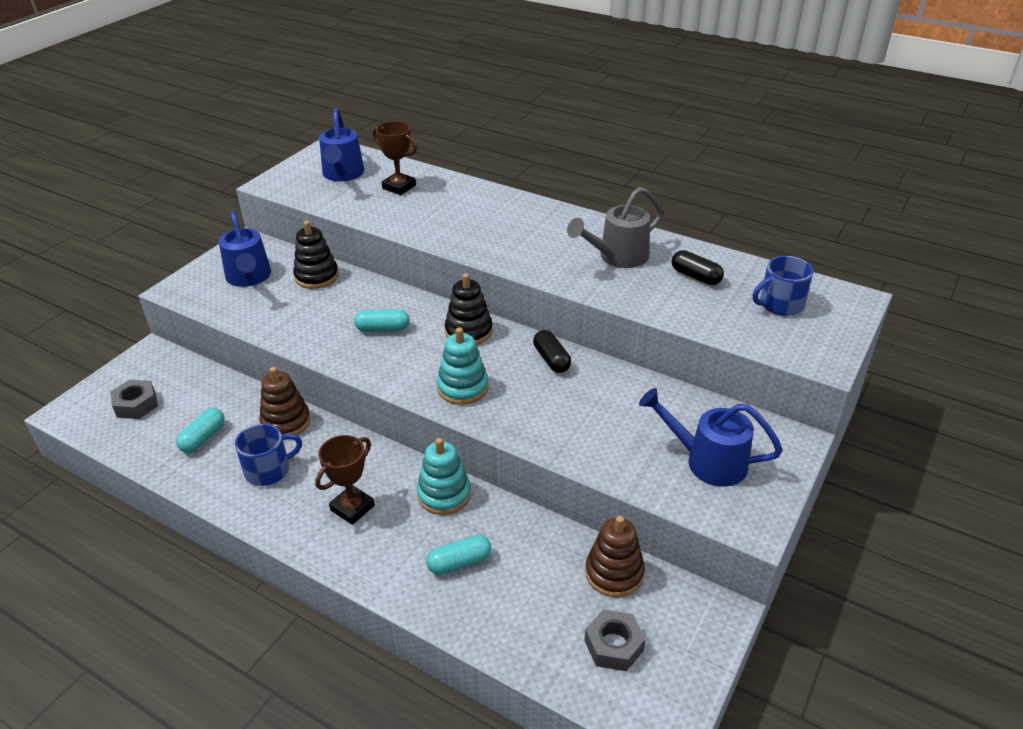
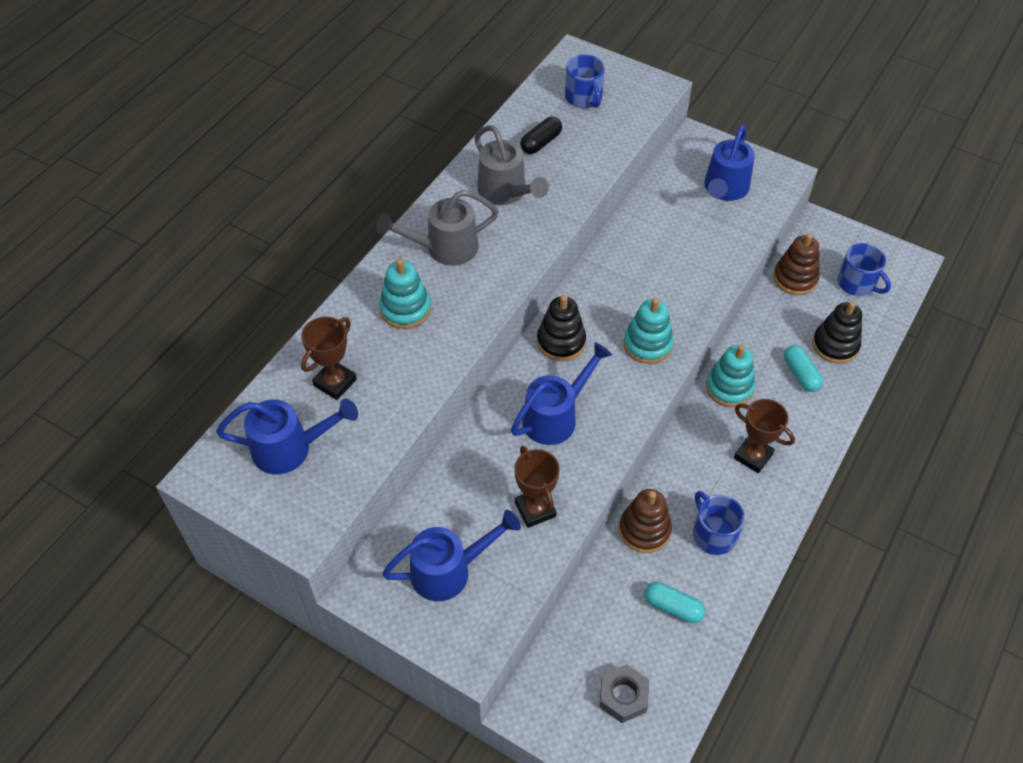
camera: 90 degrees left, 15 degrees up
(290, 318) = (535, 509): none -> brown trophy
(316, 276) = (451, 494): black stacking toy -> black stacking toy (835, 345)
(383, 329) = (556, 416): turquoise capsule -> blue watering can
(470, 212) = (405, 309): none -> turquoise stacking toy
(541, 227) = (444, 248): none -> grey watering can
(551, 359) = (604, 278): black capsule -> none
(614, 645) = (857, 283): grey nut -> blue mug

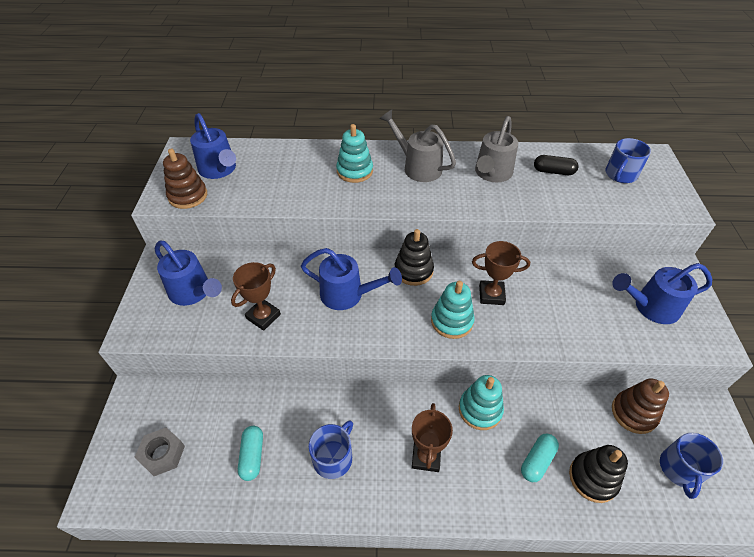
camera: 60 degrees right, 5 degrees down
(335, 382) = (278, 167): brown trophy -> brown trophy (491, 295)
(644, 530) = (310, 406): brown stacking toy -> brown stacking toy (188, 196)

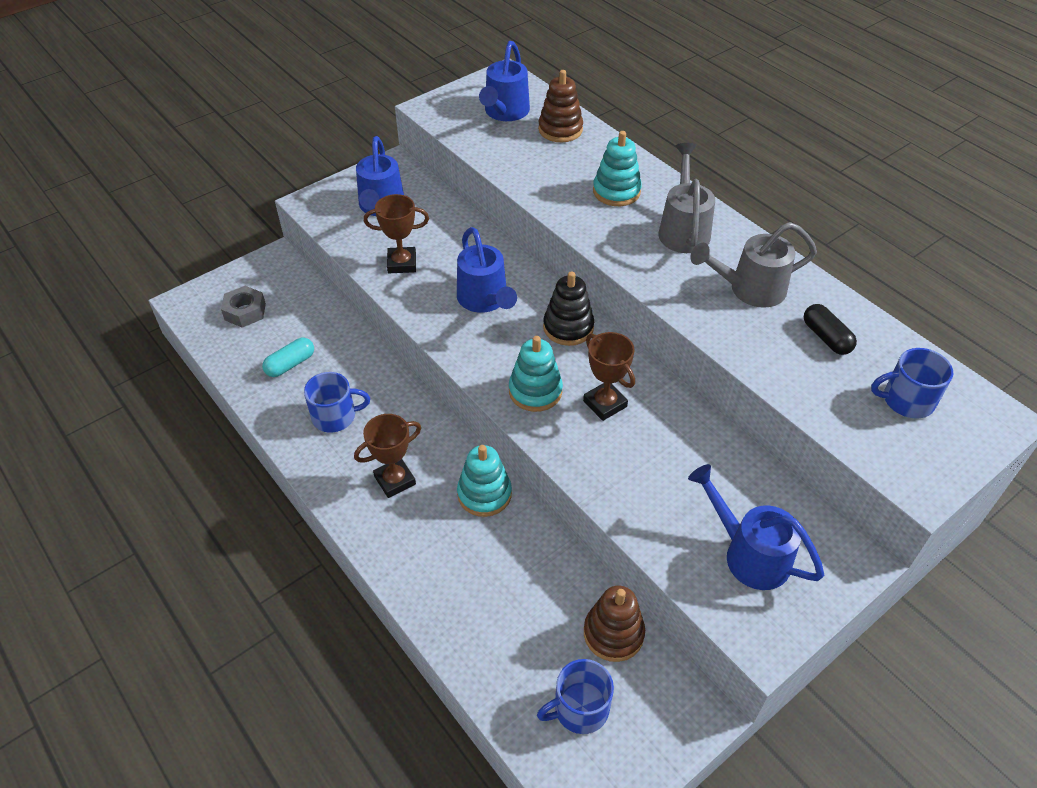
camera: 50 degrees right, 0 degrees up
(188, 196) = (451, 118): brown stacking toy -> brown stacking toy (560, 129)
(537, 461) = (470, 570): turquoise capsule -> none
(593, 478) = (494, 628): black stacking toy -> none

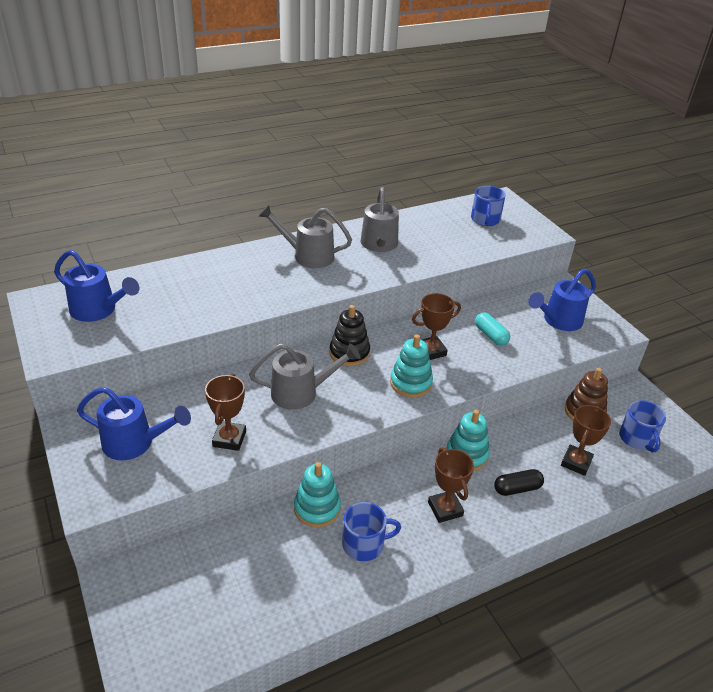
camera: 80 degrees left, 10 degrees down
(245, 311) = (188, 614): grey nut -> none
(290, 364) = (285, 575): turquoise capsule -> turquoise capsule (490, 335)
(335, 416) = (364, 544): blue mug -> blue mug turned 75 degrees clockwise
(485, 300) = (301, 393): blue watering can -> grey watering can
(506, 621) = (576, 462): none -> brown trophy
(560, 129) = (147, 285): brown stacking toy -> none
(616, 191) = (248, 275): turquoise stacking toy -> turquoise stacking toy (317, 508)
(826, 337) = (430, 230): black capsule -> black capsule (517, 488)

